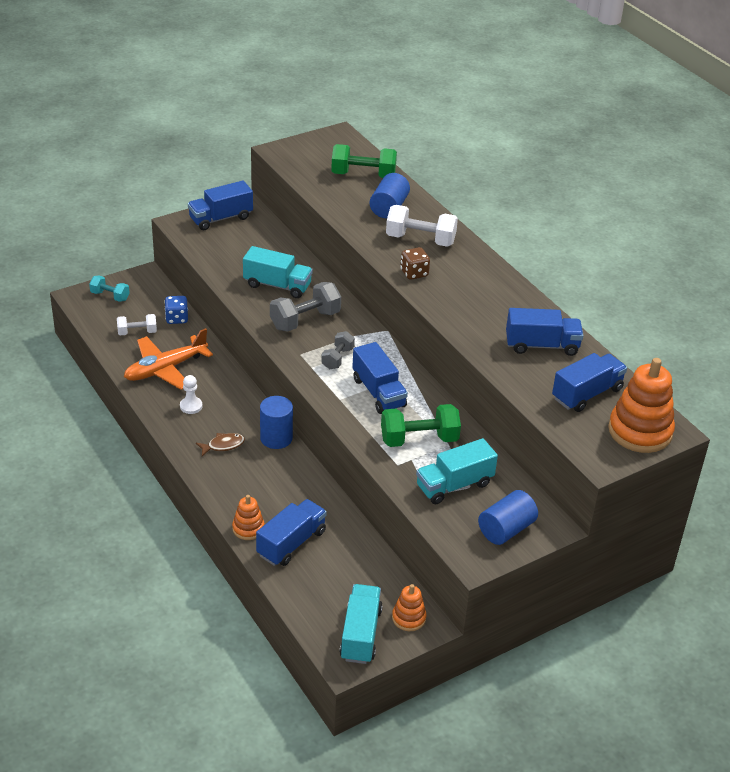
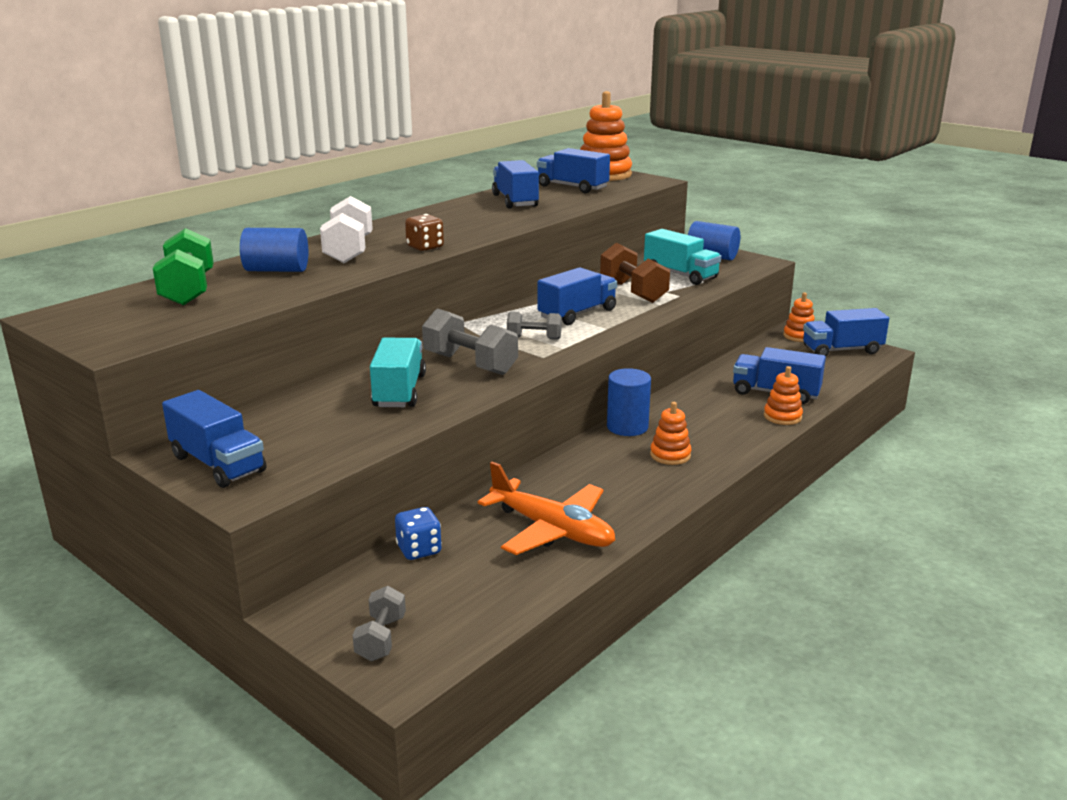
camera: 105 degrees left, 15 degrees down
(110, 296) = (381, 638): turquoise dumbbell -> grey dumbbell
(137, 332) = (475, 579): white dumbbell -> none
(191, 406) = (616, 492): white pawn -> none
(223, 445) = (670, 455): brown fish -> orange stacking toy
(360, 634) = (842, 350): turquoise truck -> blue truck
(419, 439) = (633, 292): green dumbbell -> brown dumbbell

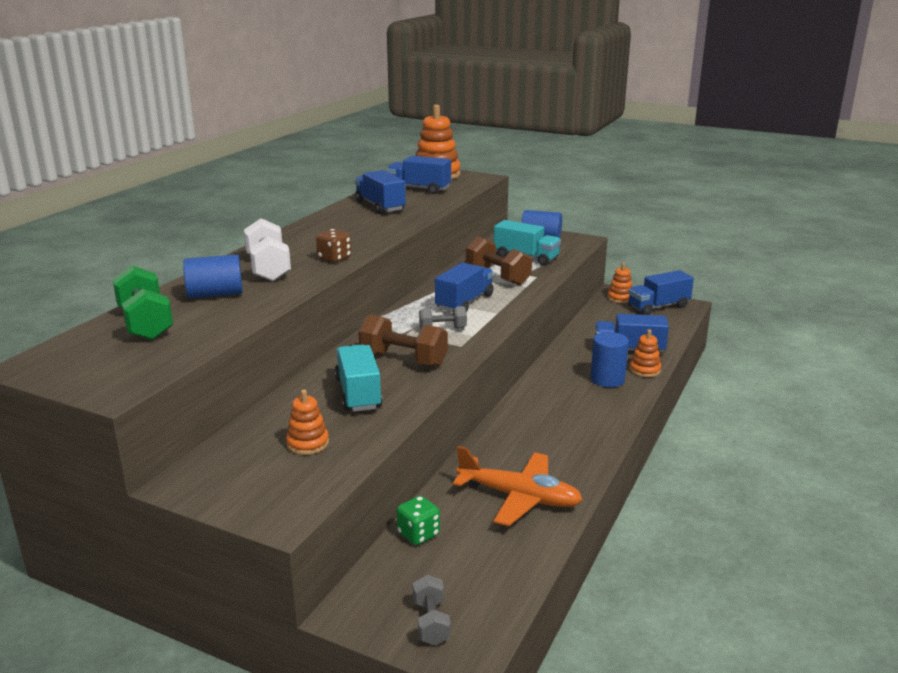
camera: 15 degrees left, 0 degrees up
(218, 464) = (237, 487): blue truck -> none
(419, 550) = (418, 534): blue dice -> green dice
(470, 364) = (403, 360): grey dumbbell -> brown dumbbell
(627, 427) = (530, 395): blue cylinder -> blue cylinder (607, 379)
(670, 455) = (577, 416): orange stacking toy -> orange stacking toy (307, 443)

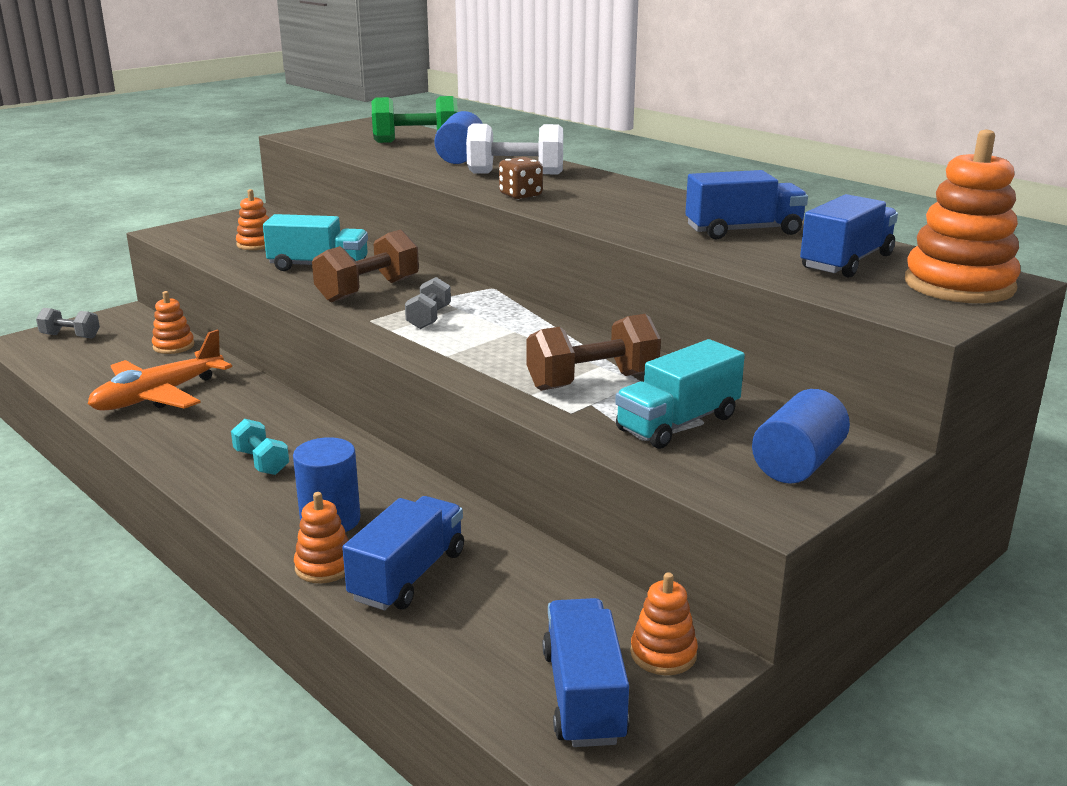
camera: 110 degrees right, 0 degrees up
(418, 534) = (173, 346): green dice -> orange stacking toy
(464, 302) = (505, 343): blue truck -> none
(572, 418) = (261, 462): none -> turquoise dumbbell

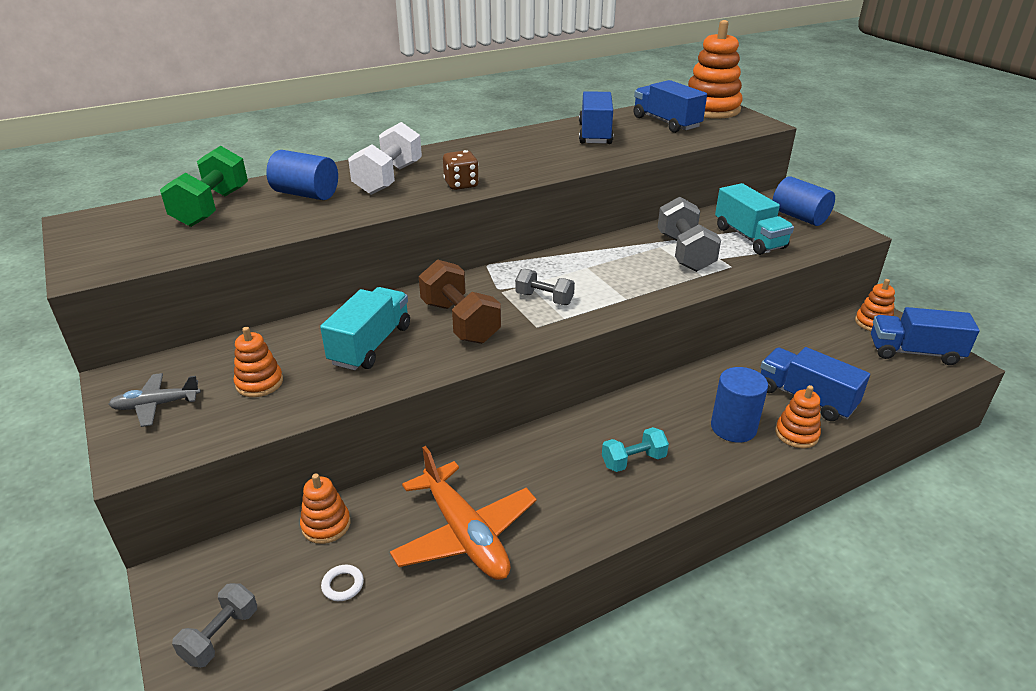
camera: 75 degrees left, 10 degrees up
(109, 362) = (343, 585): none -> white ring
(226, 225) = (156, 405): none -> grey plane
(592, 381) = (684, 253): brown dumbbell -> grey dumbbell

